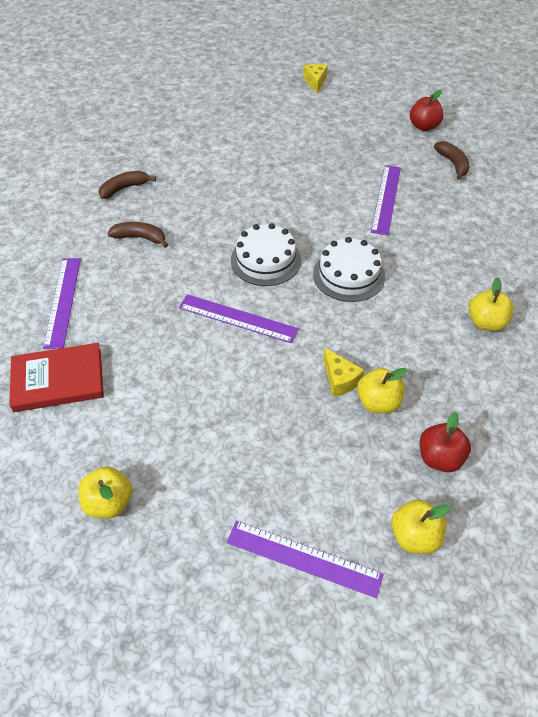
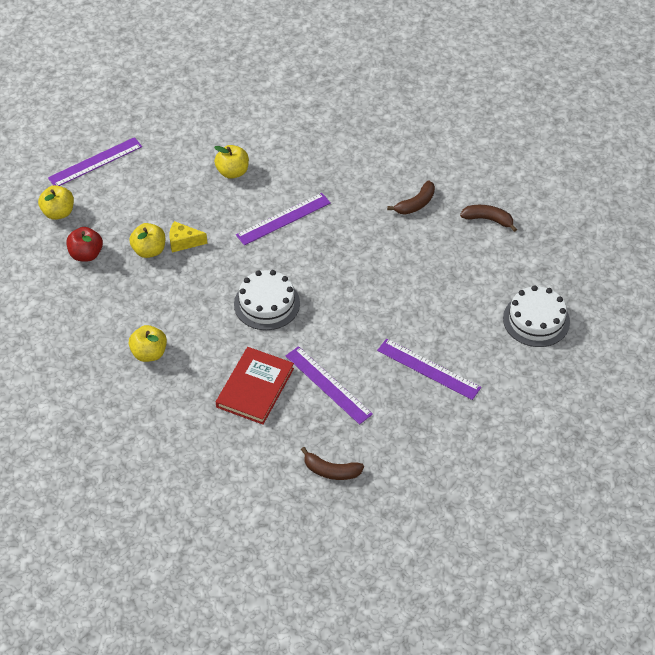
camera: 125 degrees right, 0 degrees up
(58, 380) = (312, 113): red book -> red book (255, 388)
(63, 301) = (382, 139): purple ruler -> purple ruler (428, 369)
(109, 502) = (204, 103): yellow apple -> yellow apple (232, 172)
(124, 188) = (488, 219): brown banana -> brown banana turned 75 degrees counterclockwise
(265, 260) = (326, 264): white cake -> white cake (536, 320)
(315, 82) = (557, 448): yellow cheese -> none
(423, 126) = (405, 490): red apple -> none

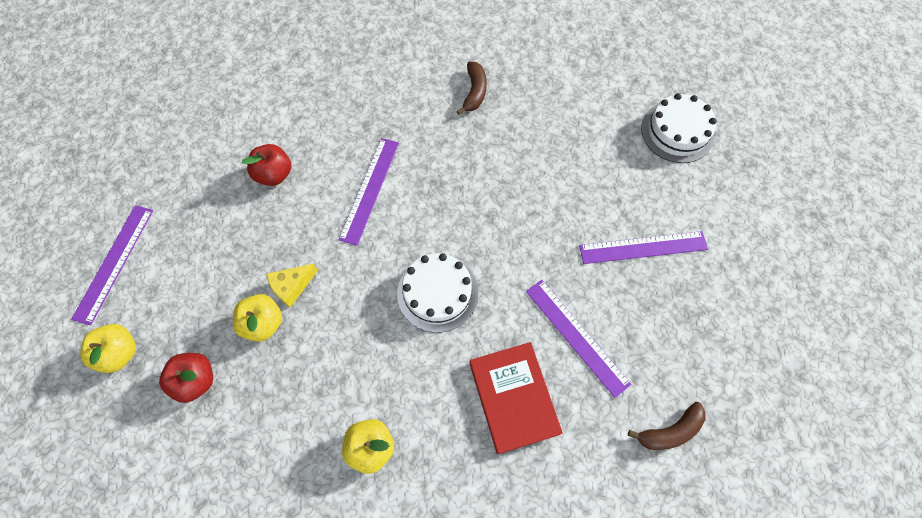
camera: 40 degrees left, 15 degrees up
(232, 172) = (274, 174): yellow apple -> red apple
(328, 385) = (576, 336): purple ruler -> purple ruler turned 45 degrees clockwise
(488, 219) = (547, 66): brown banana -> none

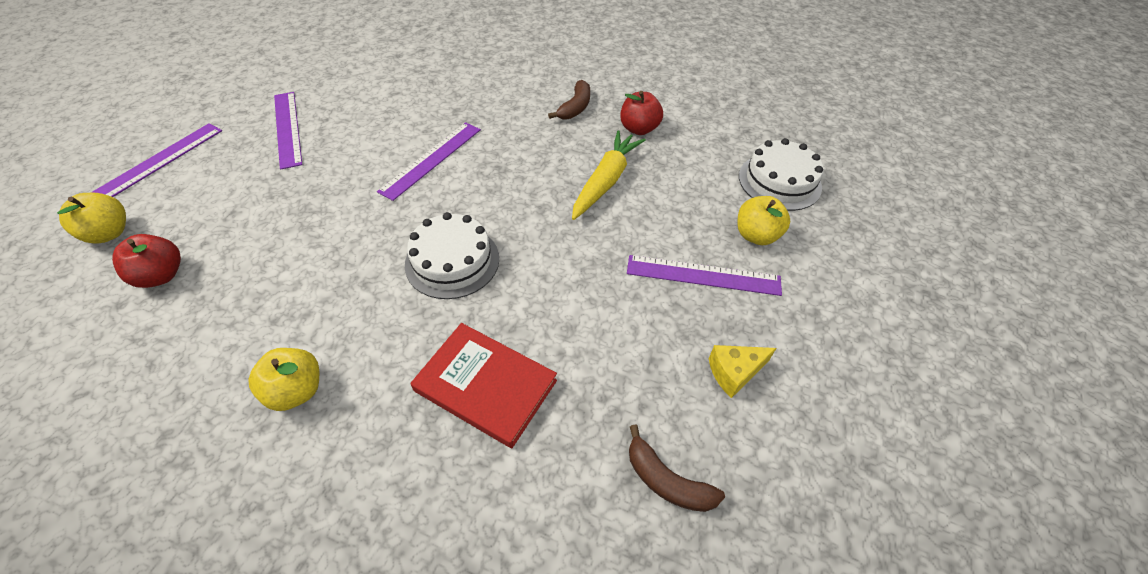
camera: 15 degrees right, 15 degrees down
(263, 323) = (260, 243): yellow apple -> yellow apple (756, 235)
(274, 174) = (348, 128): red apple -> red apple (639, 129)
(292, 287) = (308, 219): yellow cheese -> yellow cheese (734, 372)
(513, 397) = (485, 386): red book -> red book turned 60 degrees counterclockwise
(532, 172) = (606, 181): none -> yellow carrot
(576, 336) = (588, 342): purple ruler -> purple ruler (287, 128)
(670, 431) = (667, 481): brown banana -> brown banana turned 45 degrees clockwise

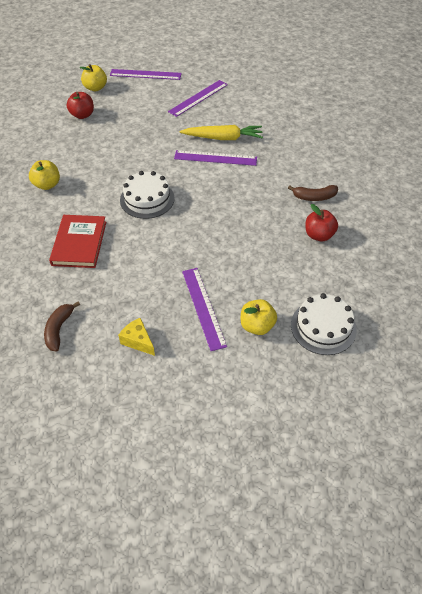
camera: 65 degrees right, 0 degrees up
(606, 181) = (253, 236): yellow carrot -> yellow carrot (223, 138)

